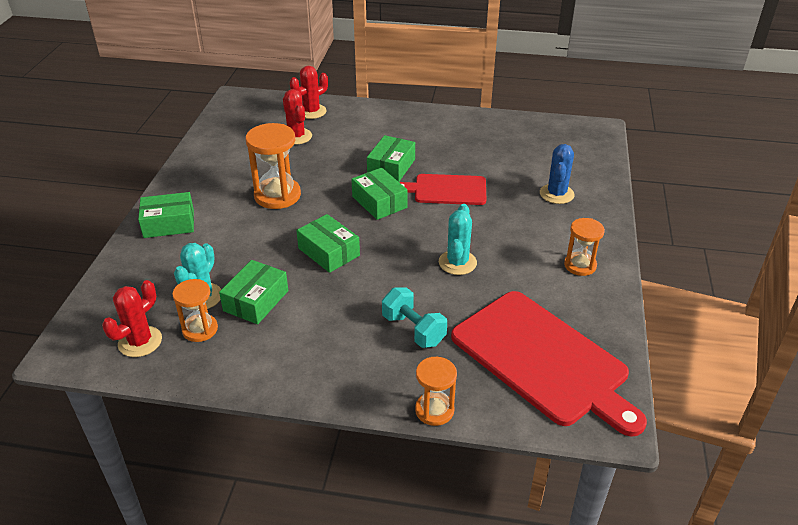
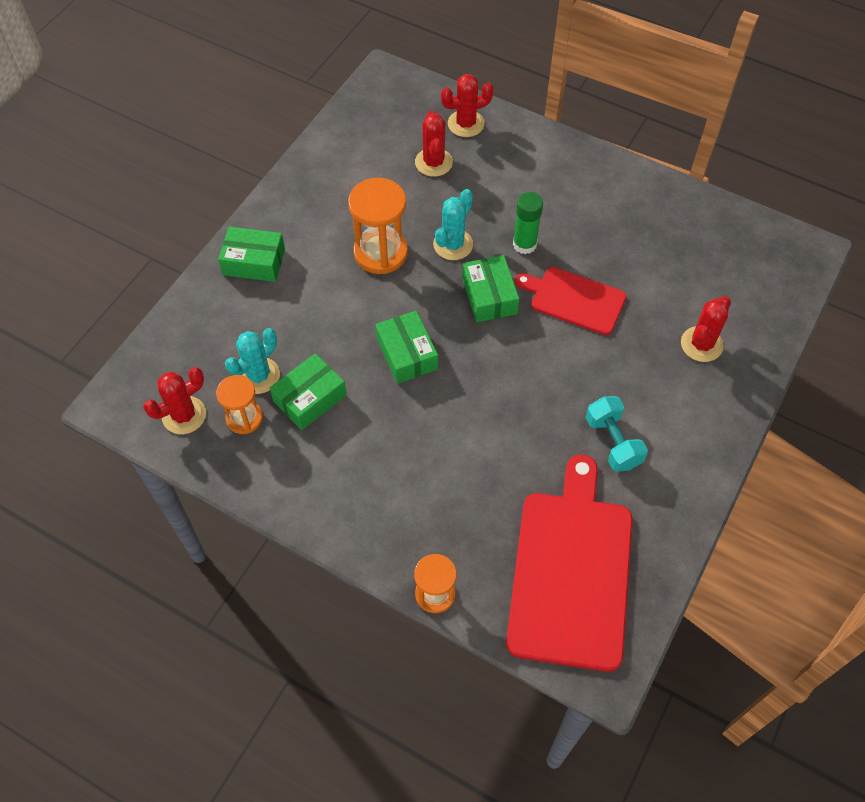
camera: 20 degrees right, 20 degrees up
(391, 167) = (524, 244): green box -> green glue stick
(413, 330) = (454, 488): turquoise dumbbell -> turquoise dumbbell (613, 442)
(457, 262) = (539, 412): turquoise cactus -> turquoise cactus (453, 244)
(543, 360) = (571, 571): red cutting board -> red cutting board turned 150 degrees counterclockwise
(556, 194) = (701, 344): blue cactus -> red cactus
(580, 265) = (675, 459): orange hourglass -> none

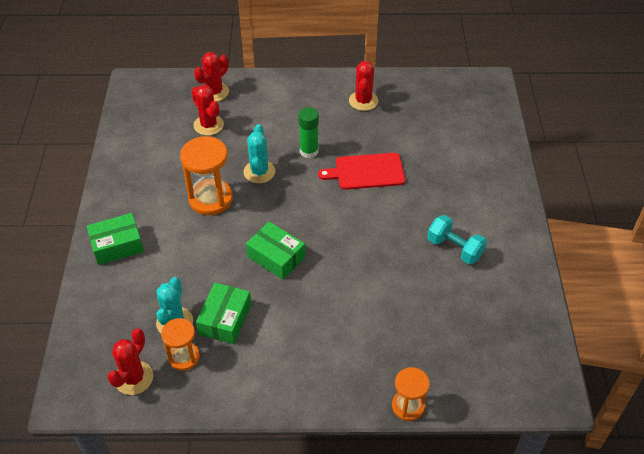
camera: 30 degrees left, 10 degrees down
(489, 296) = (308, 194): green box -> none
(571, 571) = (487, 343): red cutting board -> none
(701, 344) = (466, 163): red cactus -> red cactus (363, 101)

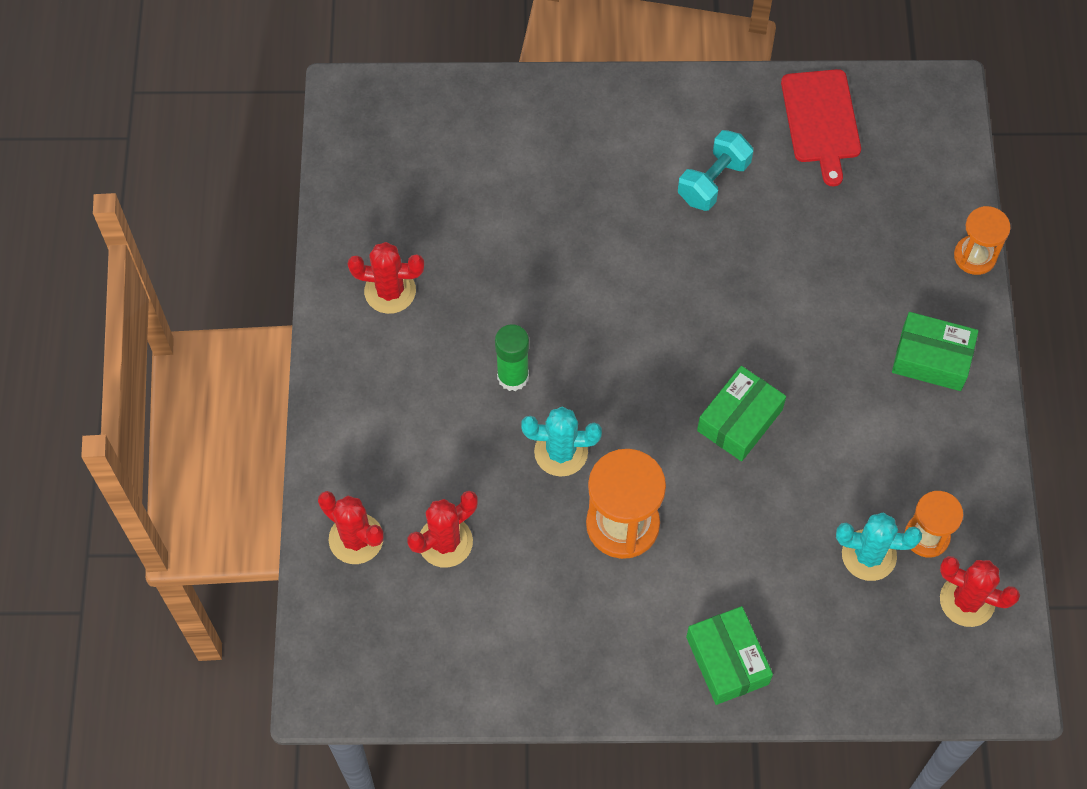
camera: 90 degrees left, 15 degrees up
(225, 319) = (858, 485): green box -> green box (931, 358)
(366, 171) = (559, 291): red cutting board -> red cutting board (821, 120)

